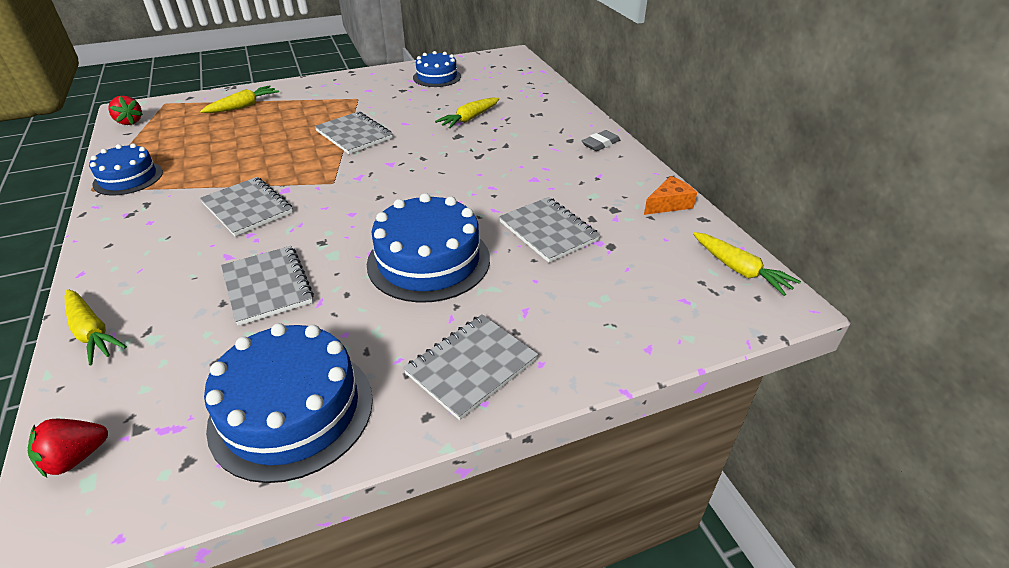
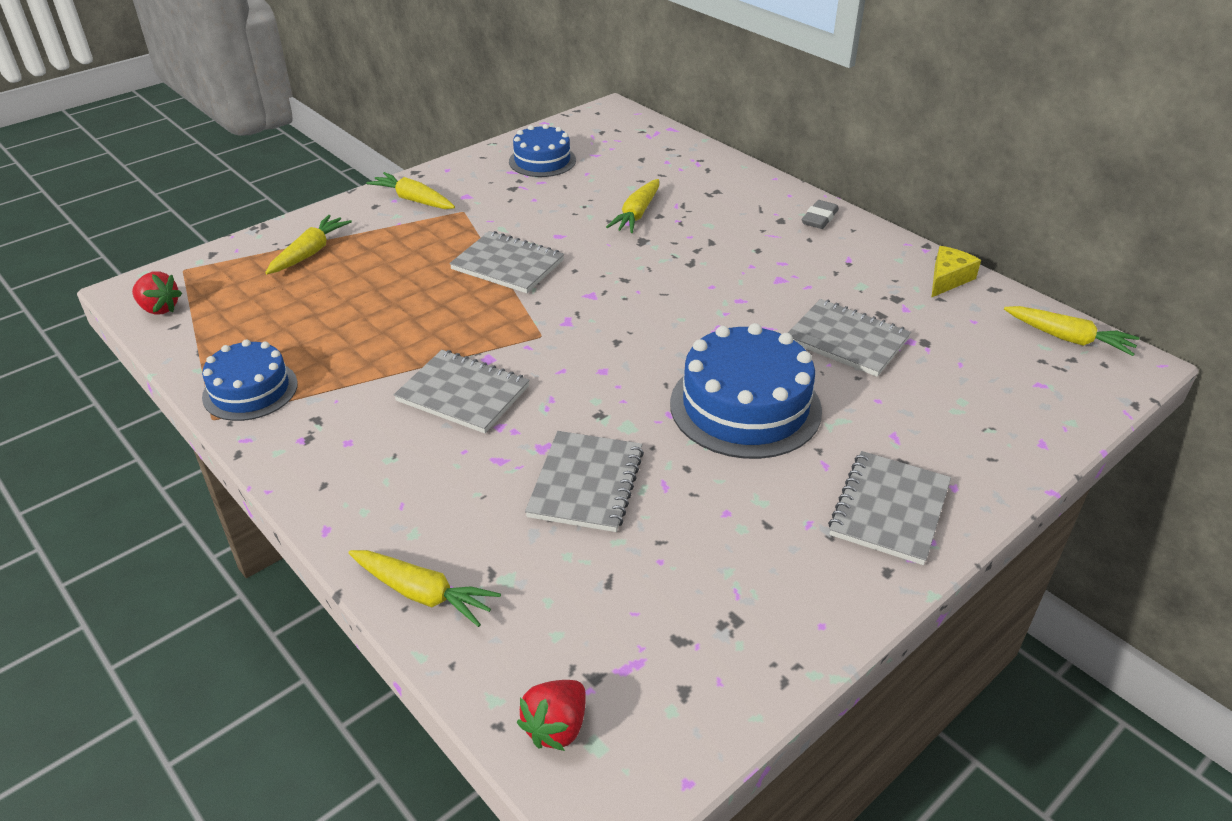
camera: 20 degrees left, 0 degrees up
(267, 287) = (586, 483): grey notebook -> grey notebook turned 60 degrees clockwise
(292, 411) = (745, 607): blue cake -> none
(334, 87) = (413, 200): none -> yellow carrot
(669, 204) = (948, 279): orange cheese -> yellow cheese

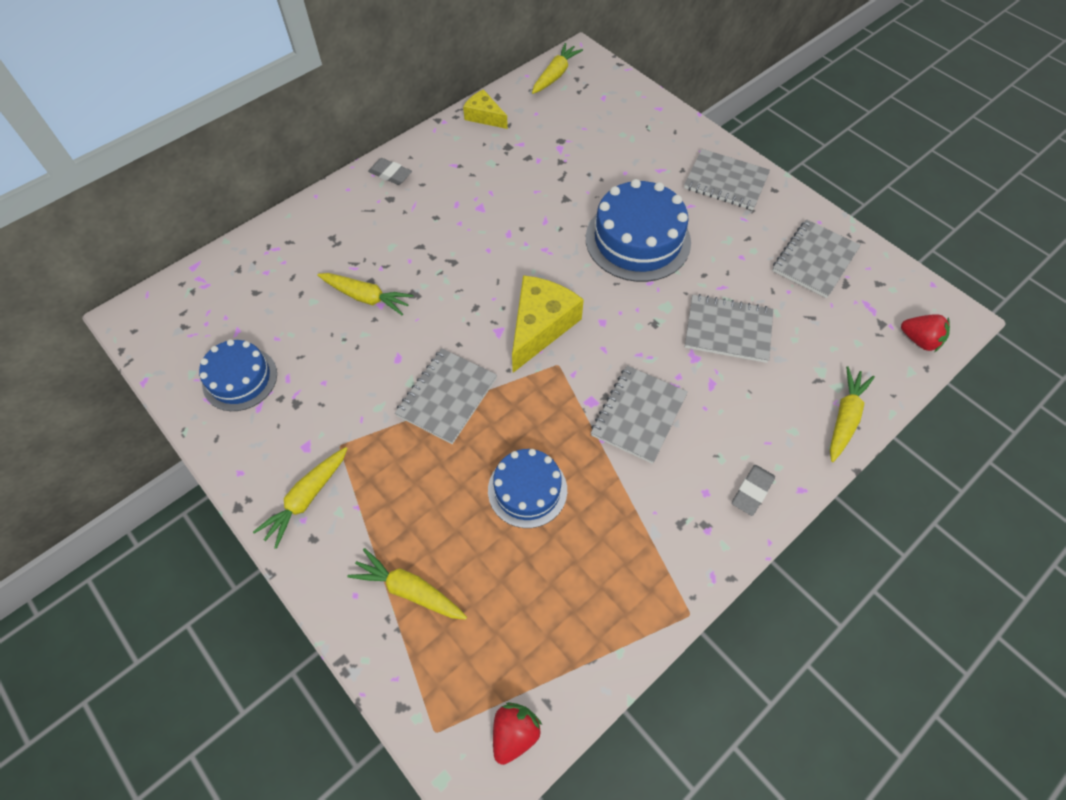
camera: 90 degrees left, 20 degrees up
(250, 390) = (647, 591): blue cake -> blue cake (527, 490)
(337, 482) = (752, 491): none -> grey eraser
(596, 323) = (540, 326): none -> yellow cheese
(847, 340) = (560, 179): grey notebook -> grey notebook (814, 260)

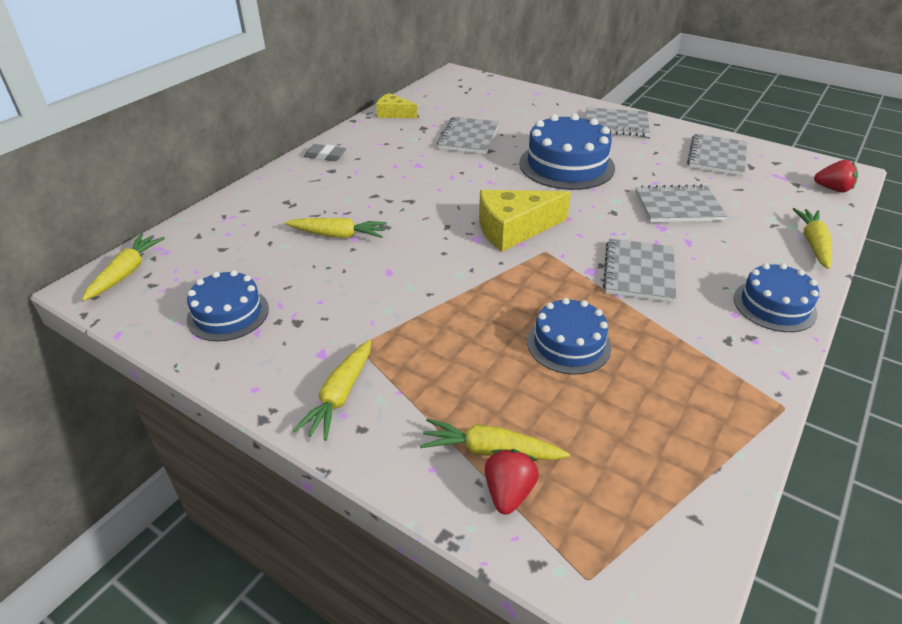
camera: 15 degrees left, 20 degrees down
(447, 397) = (452, 291): grey notebook -> grey notebook (468, 137)
(514, 733) = (677, 556): red strawberry -> red strawberry (508, 492)
(540, 326) = (514, 229): yellow cheese -> yellow cheese turned 120 degrees counterclockwise
(555, 75) = (441, 86): yellow carrot -> yellow carrot (126, 273)
(752, 491) = (774, 305): grey eraser -> blue cake

